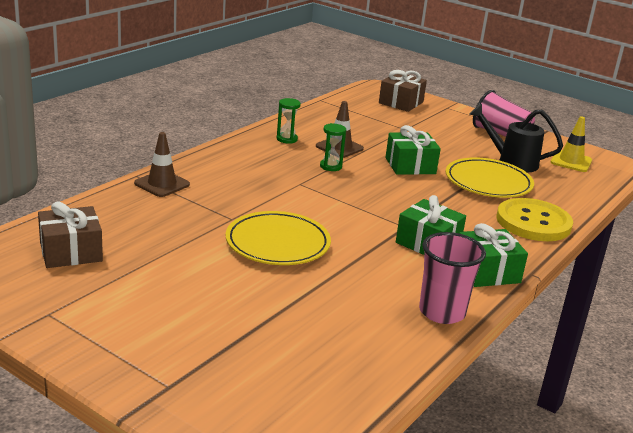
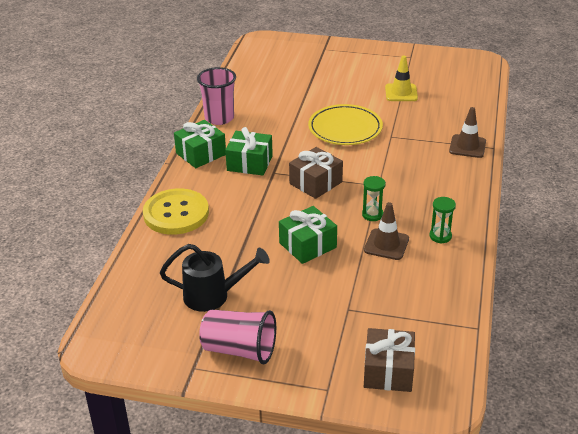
camera: 160 degrees right, 10 degrees up
(71, 252) = (447, 85): brown gift -> brown gift (315, 183)
(488, 182) = (227, 250): yellow plate -> none
(571, 161) = (148, 326): yellow traffic cone -> yellow traffic cone (401, 93)

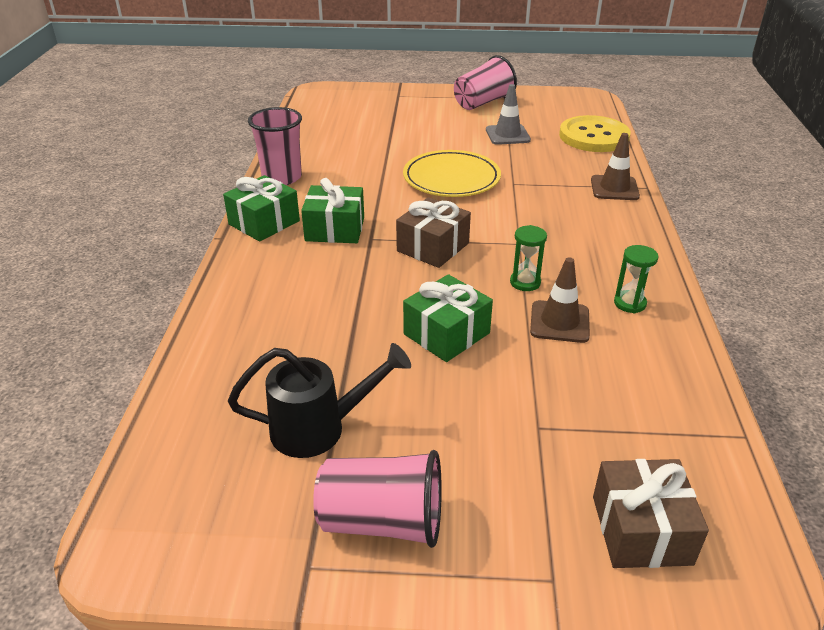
camera: 10 degrees left, 0 degrees up
(176, 213) = (240, 305): yellow button -> yellow button (594, 136)
(391, 60) = (482, 103): none -> pink cup
(401, 93) = (507, 135): yellow traffic cone -> grey traffic cone

